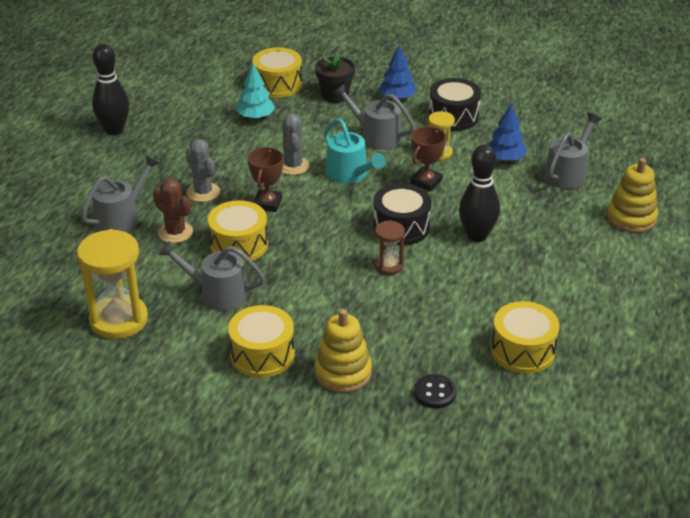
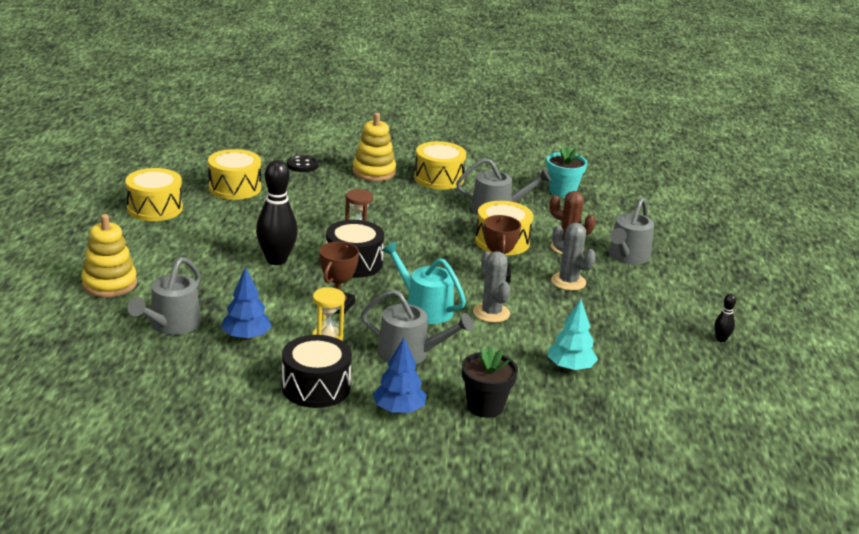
camera: 165 degrees right, 10 degrees down
(114, 130) = (721, 339): black bowling pin -> black bowling pin, size x0.46
(119, 320) = (562, 191): yellow hourglass -> turquoise flower pot
(278, 84) = (572, 417): yellow drum -> yellow drum (155, 208)

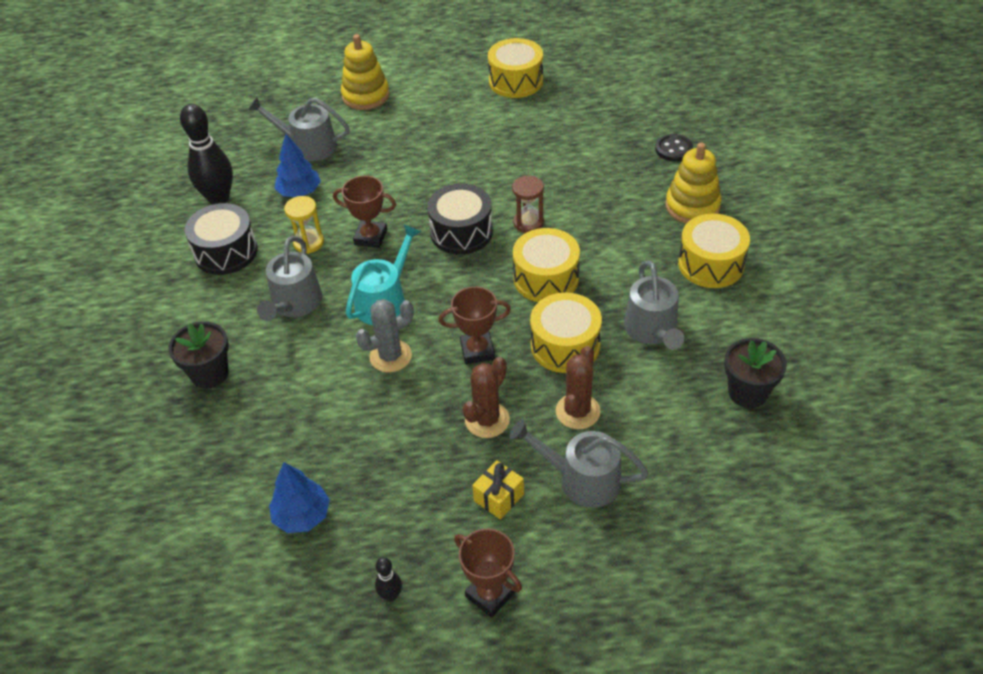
camera: 85 degrees right, 20 degrees up
(235, 188) = (588, 117): yellow drum -> yellow drum (546, 278)
(276, 260) = (446, 179): black bowling pin -> black bowling pin (219, 198)
(398, 410) = (197, 312): blue tree -> blue tree (302, 516)
(562, 191) = (747, 392): turquoise flower pot -> black flower pot
(568, 282) = (487, 420): grey cactus -> brown cactus
(570, 367) = (292, 437): turquoise tree -> none
(640, 287) = (499, 497): none -> yellow gift
(719, 302) = (490, 594): none -> brown trophy

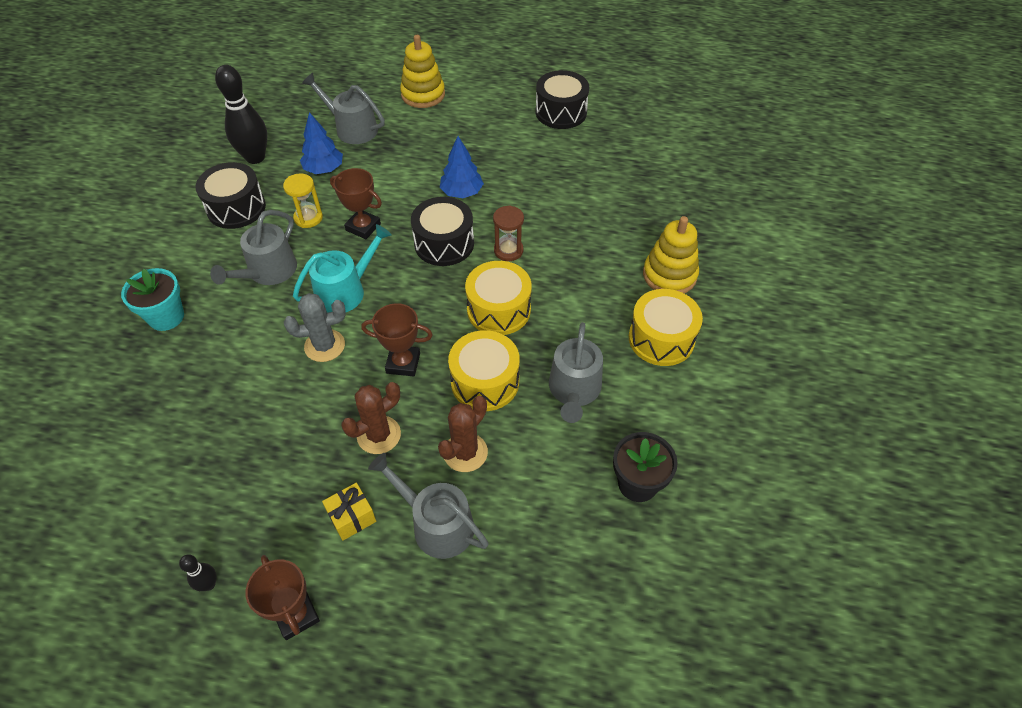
camera: 15 degrees right, 5 degrees up
(209, 374) = (166, 317): black flower pot -> turquoise flower pot
(302, 516) = (173, 478): blue tree -> blue tree (461, 192)
(516, 81) = (561, 112): yellow drum -> black drum
(673, 149) = (677, 213): black button -> none

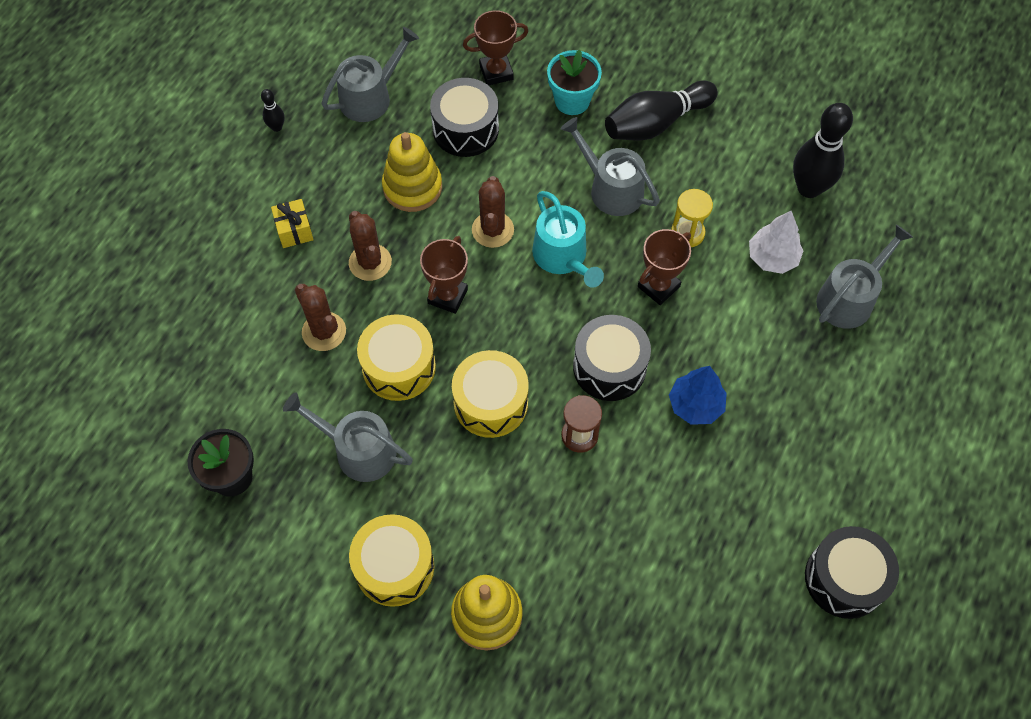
camera: 105 degrees right, 10 degrees up
(192, 254) = (656, 123): none -> black bowling pin
(236, 208) = (721, 165): black drum -> black drum (465, 129)
(296, 615) = (226, 182): brown trophy -> brown trophy (496, 72)
(324, 169) = (772, 258): blue tree -> white tree
(324, 346) = (492, 230): grey cactus -> brown cactus
(423, 95) = (914, 397): yellow stacking toy -> yellow stacking toy (412, 187)
(437, 524) = (261, 294): grey watering can -> grey watering can (370, 97)

